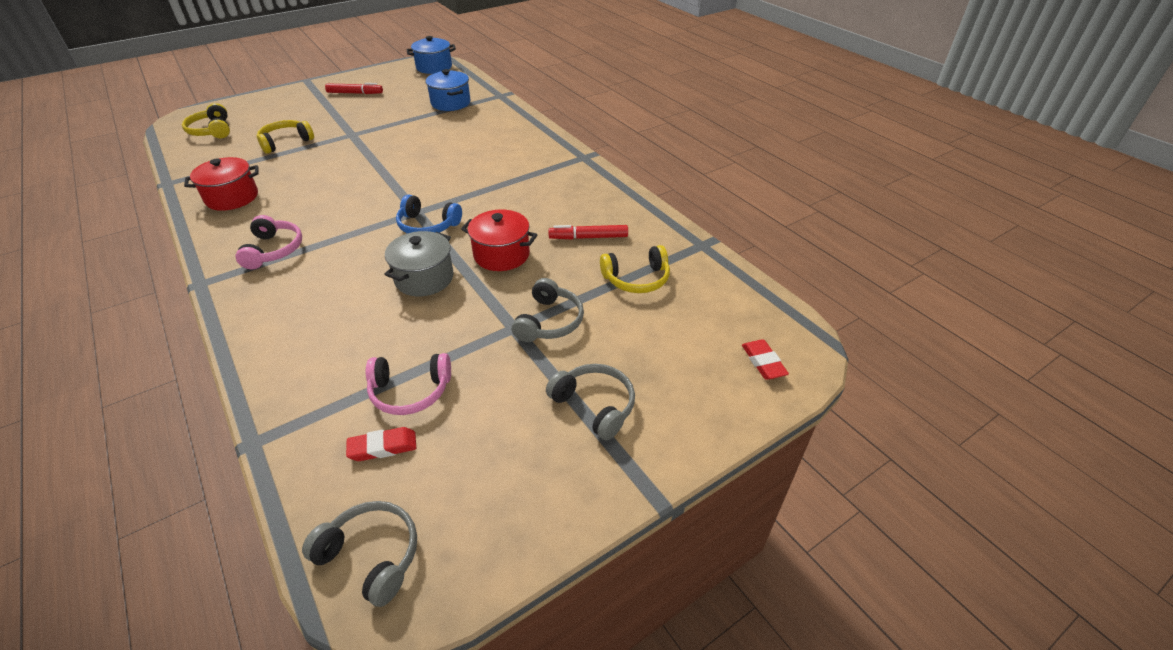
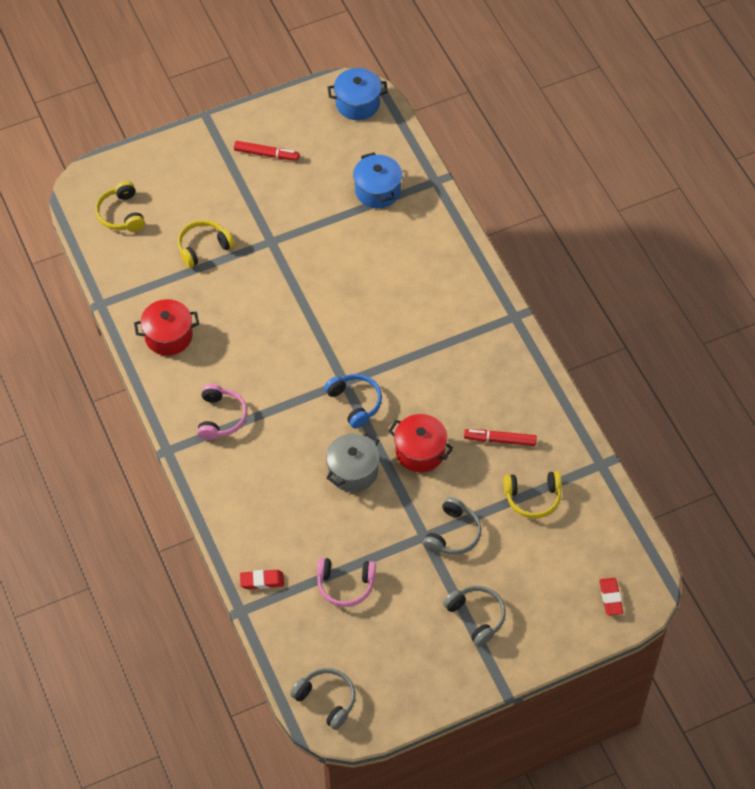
camera: 10 degrees right, 15 degrees up
(383, 447) = (328, 627): red eraser -> red eraser (262, 581)
(428, 225) = (355, 403): blue headphones -> blue headphones turned 150 degrees counterclockwise

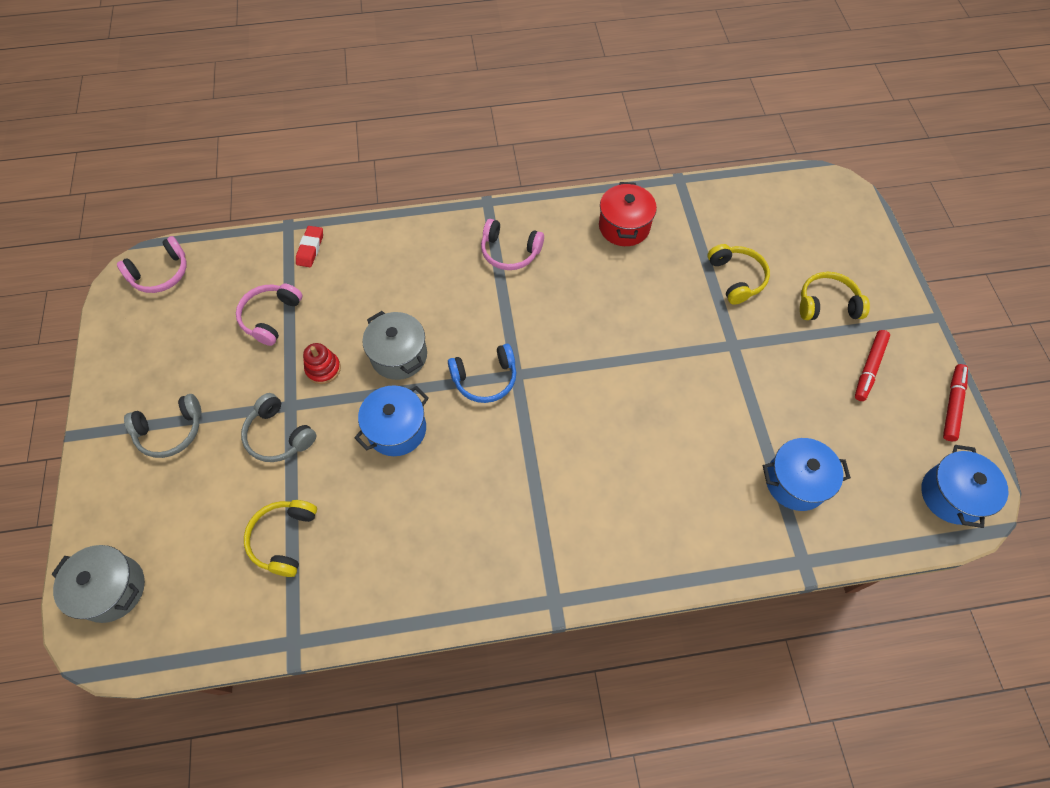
camera: 105 degrees right, 5 degrees up
(121, 214) = (795, 214): yellow headphones -> yellow headphones (827, 304)
(326, 700) = (161, 273): grey headphones -> pink headphones
(383, 524) = (323, 369): none -> red stacking toy
(420, 451) = (397, 429): red pot -> blue pot
(500, 440) = (377, 524): red marker -> red marker (952, 405)
(610, 598) = (112, 589): red eraser -> grey pot

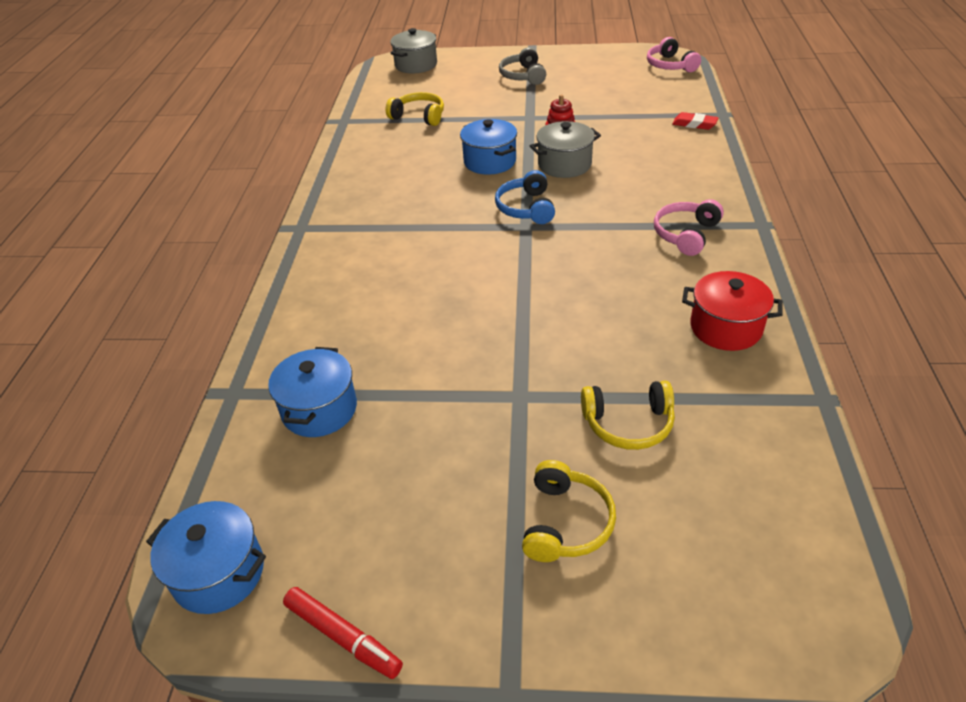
camera: 105 degrees right, 20 degrees down
(271, 317) = (618, 108): pink headphones -> none
(279, 435) = (504, 113): grey headphones -> none
(869, 368) = (441, 541): red marker -> none

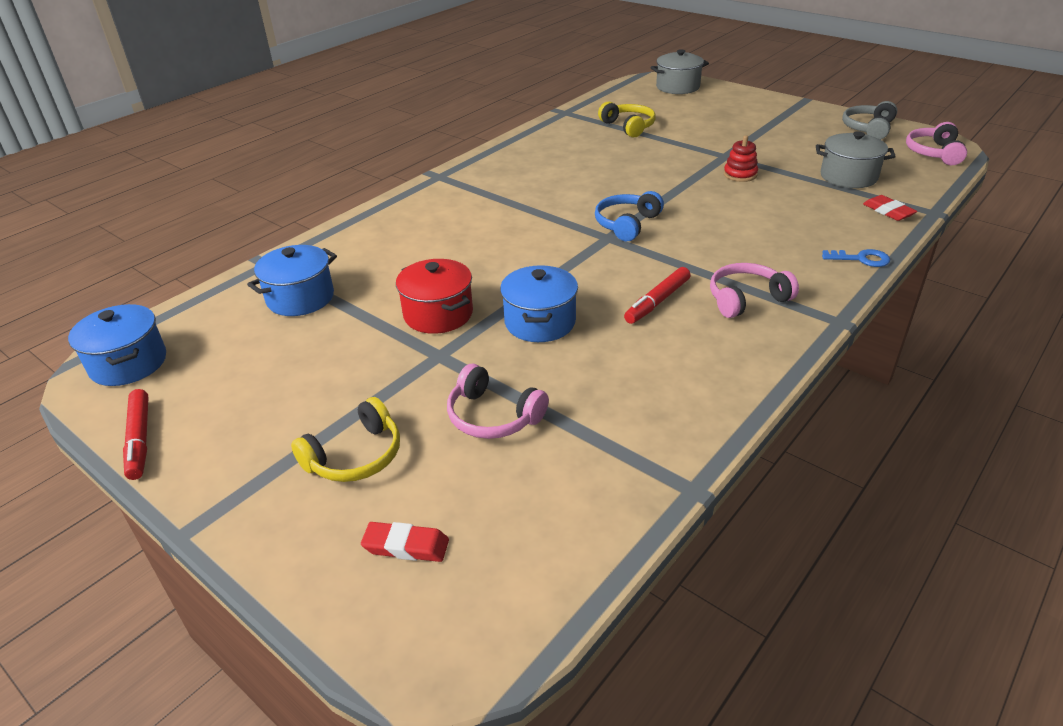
camera: 35 degrees right, 5 degrees down
(489, 162) = (643, 179): blue pot -> blue pot (540, 322)
(523, 76) = (764, 121): grey headphones -> grey headphones (868, 129)
(564, 165) = (706, 203): grey pot -> grey pot (848, 177)
(628, 423) = (493, 416): yellow headphones -> pink headphones
(629, 265) = (657, 302): none -> red marker
(700, 568) = (406, 546): none -> red eraser
(720, 169) = (861, 259): none -> blue key
(725, 328) = (679, 388): red pot -> red pot (438, 314)

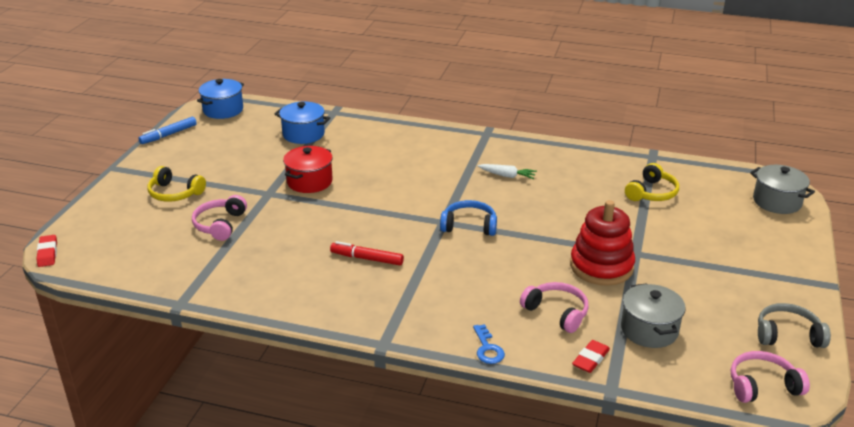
camera: 65 degrees right, 5 degrees down
(140, 439) = (169, 135): red marker -> blue marker
(406, 546) = (117, 225): red eraser -> red eraser (47, 253)
(540, 183) = (507, 176): none -> white carrot
(540, 322) = (318, 218): blue pot -> none
(740, 174) = (601, 266): red stacking toy -> red stacking toy, size x1.99
(746, 299) = (391, 297): pink headphones -> pink headphones (556, 312)

